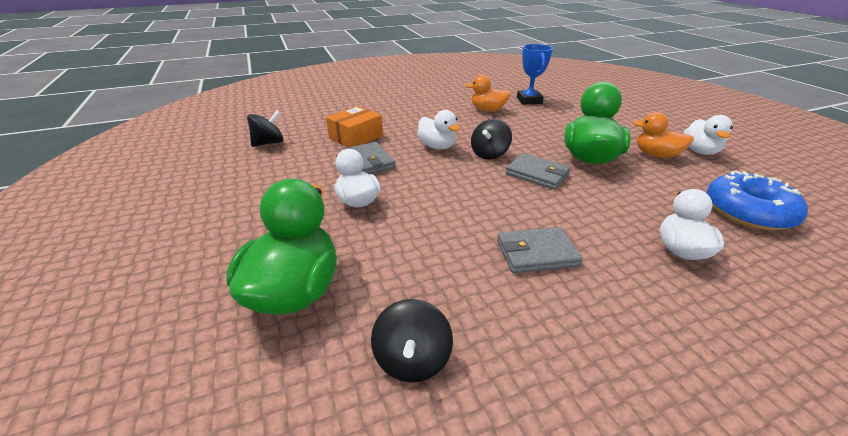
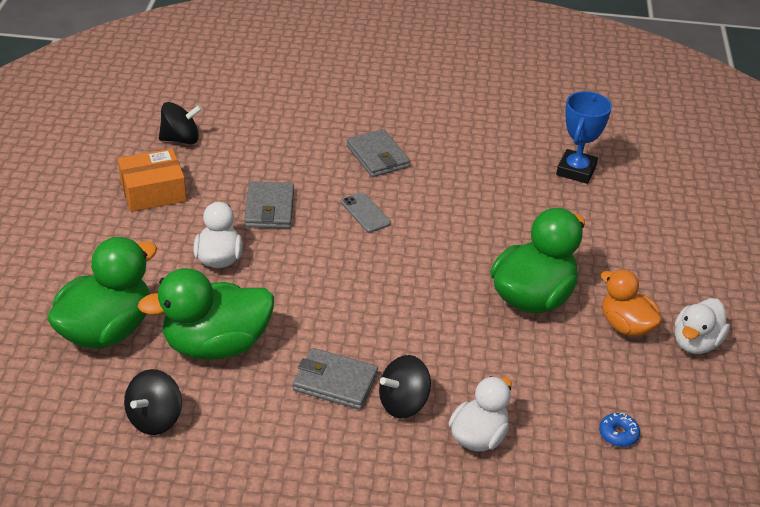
camera: 25 degrees right, 5 degrees up
(356, 137) = (283, 163): orange box -> orange box (153, 192)
(411, 263) = (216, 345): none -> green duck
(437, 146) = (365, 213): white duck -> grey phone
(487, 110) = (494, 170): orange duck -> none
(489, 154) = (416, 247): black spinning top -> black spinning top (403, 403)
(537, 174) = (440, 296): grey wallet -> grey wallet (377, 156)
(747, 212) = (618, 434): blue donut -> blue donut, size x0.41

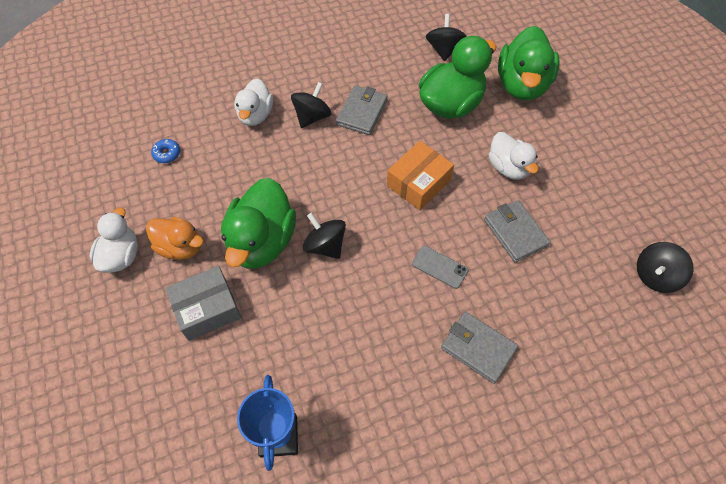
camera: 155 degrees right, 20 degrees up
(153, 192) = (613, 205): orange box -> orange box (418, 183)
(335, 382) = (362, 112): grey wallet -> grey wallet turned 60 degrees counterclockwise
(467, 269) = (325, 245): none -> black spinning top
(611, 266) = (207, 309): none -> grey box

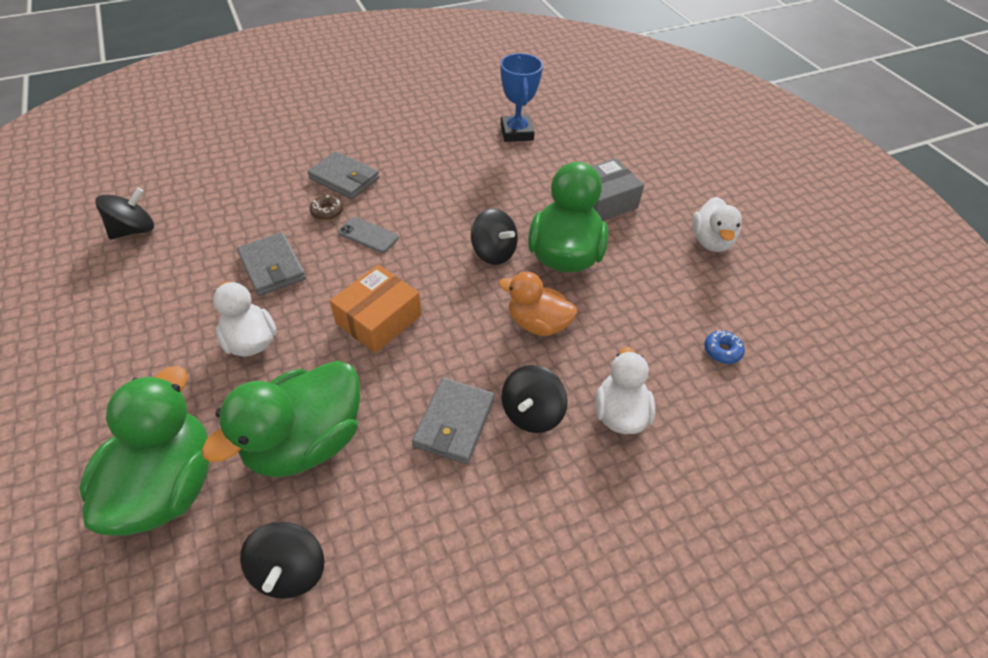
camera: 175 degrees right, 10 degrees down
(180, 247) = (652, 249): orange duck -> orange duck (537, 323)
(484, 297) = (327, 212): none -> brown donut

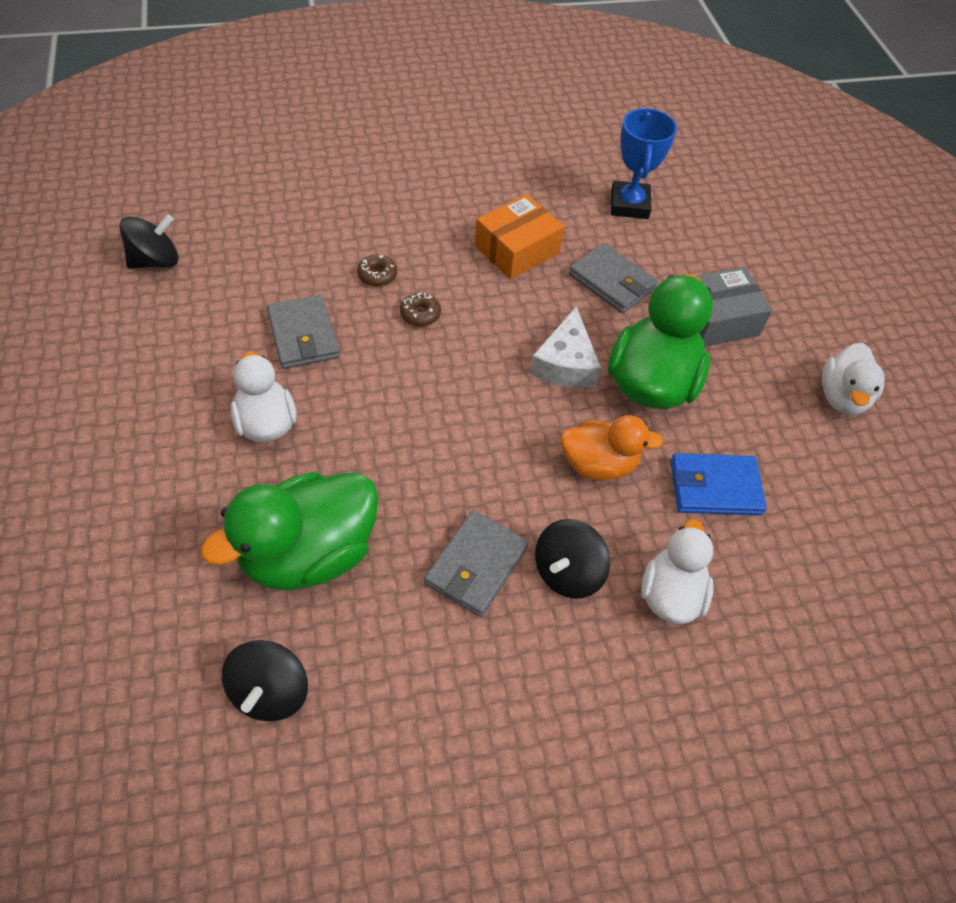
camera: 10 degrees right, 5 degrees up
(168, 485) = (157, 572): green duck -> none
(344, 178) = (405, 234): grey wallet -> grey wallet (611, 281)
(368, 235) = (420, 314): grey phone -> brown donut
(378, 319) = (413, 424): orange box -> orange box (517, 249)
(493, 252) = (565, 363): black spinning top -> white cheese
(537, 323) = (598, 464): orange duck -> orange duck turned 150 degrees clockwise
(633, 324) = (715, 487): none -> blue wallet
(722, 351) = (816, 542): blue donut -> none

